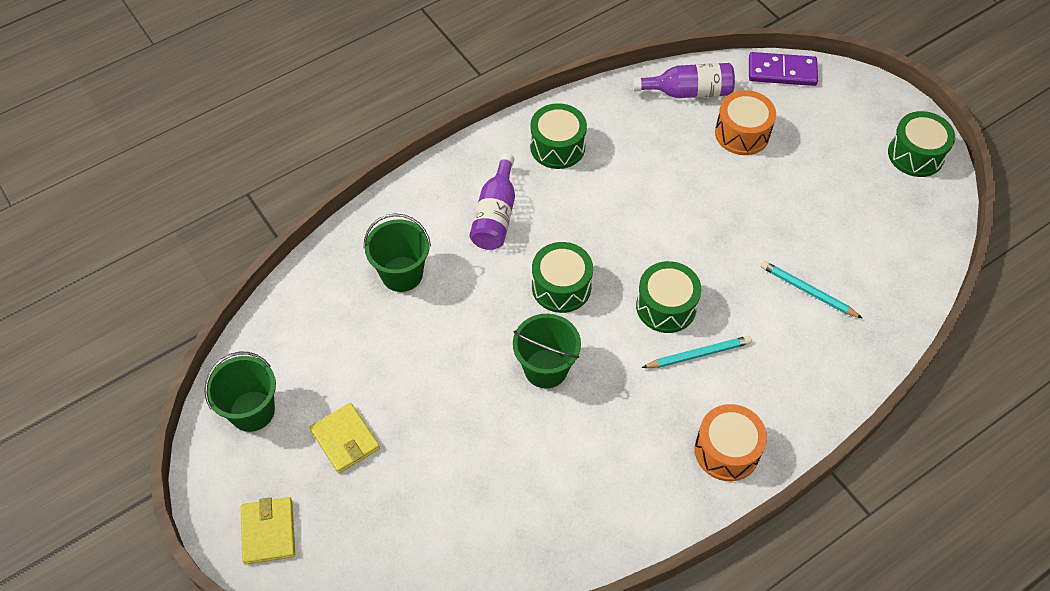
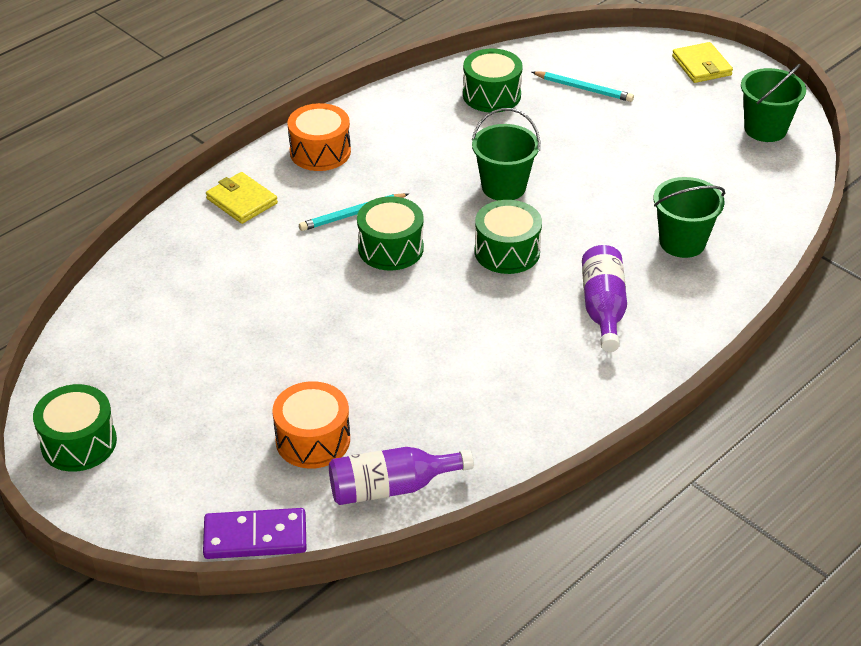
camera: 170 degrees right, 15 degrees down
(345, 439) = (670, 121): yellow wallet -> yellow wallet (242, 201)
(557, 147) = (553, 392): green drum -> green drum (491, 95)
(807, 291) = (235, 279): turquoise pencil -> turquoise pencil (584, 89)

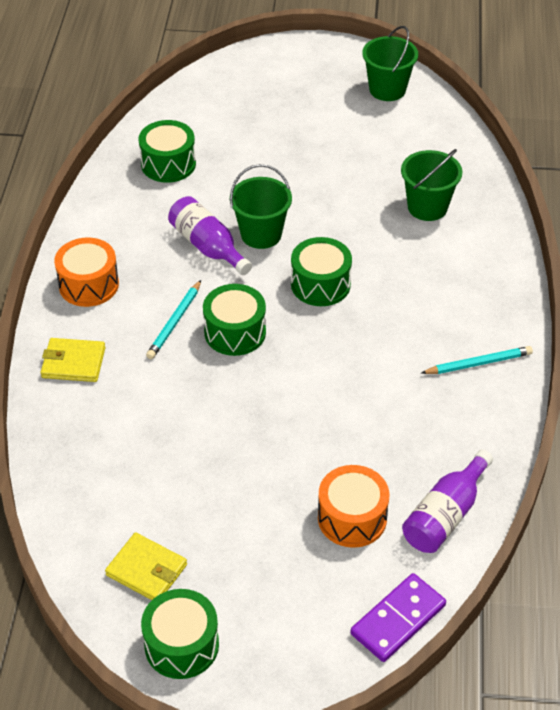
camera: 40 degrees left, 5 degrees up
(584, 89) = (230, 123): turquoise pencil -> turquoise pencil (478, 363)
(603, 308) = (431, 288): purple bottle -> purple bottle (208, 246)
(701, 66) = (292, 61): yellow wallet -> yellow wallet (146, 570)

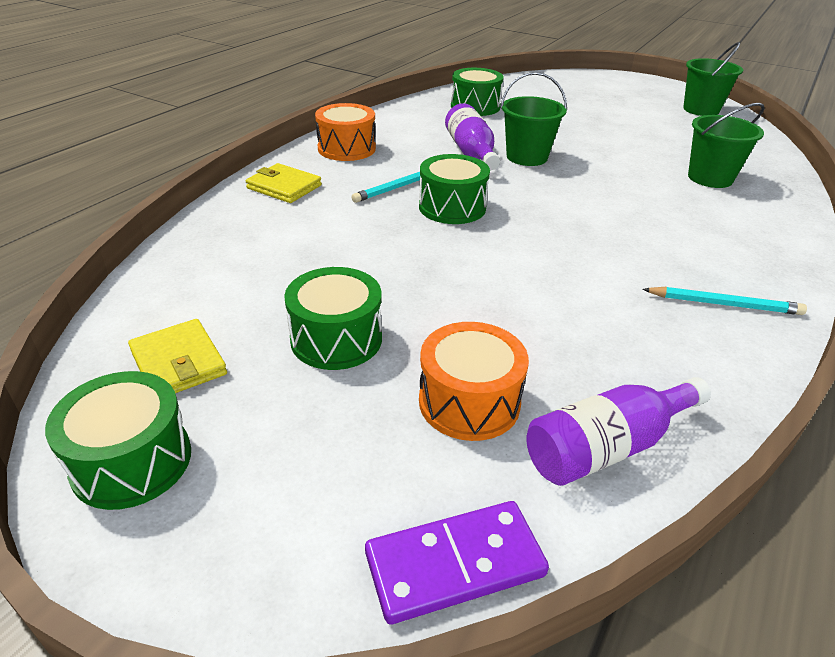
camera: 25 degrees right, 10 degrees down
(320, 284) = (564, 199): green drum -> green drum (336, 339)

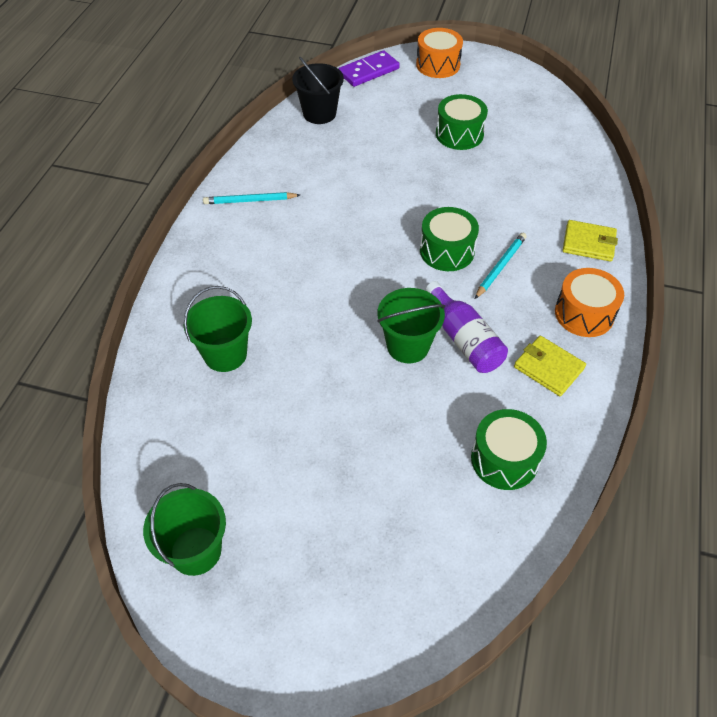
camera: 165 degrees right, 15 degrees up
(132, 461) = (500, 75): green drum -> none
(178, 362) = (522, 109): yellow wallet -> yellow wallet (548, 368)
(469, 402) = (382, 119): orange drum -> orange drum (438, 65)
(606, 447) = (319, 113): purple bottle -> black bucket

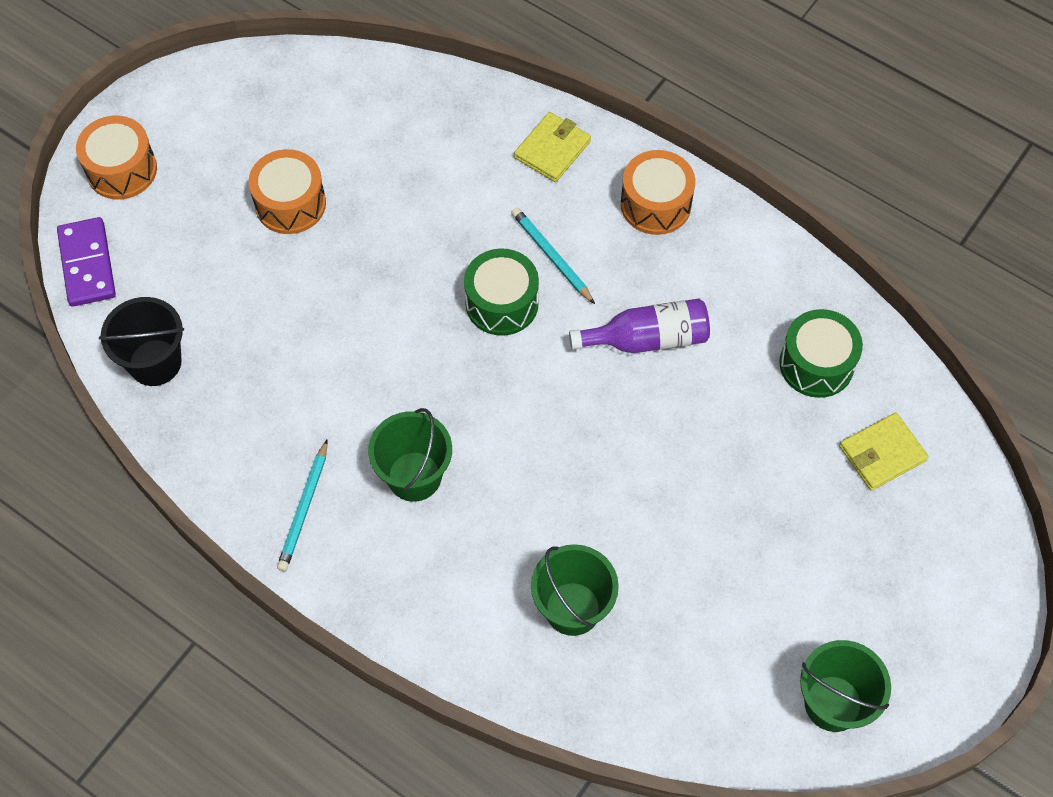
camera: 70 degrees left, 10 degrees up
(408, 346) = (635, 401): green bucket -> green bucket (414, 476)
(459, 134) = (290, 204): green drum -> orange drum
(548, 368) = (716, 272): yellow wallet -> yellow wallet (882, 453)

